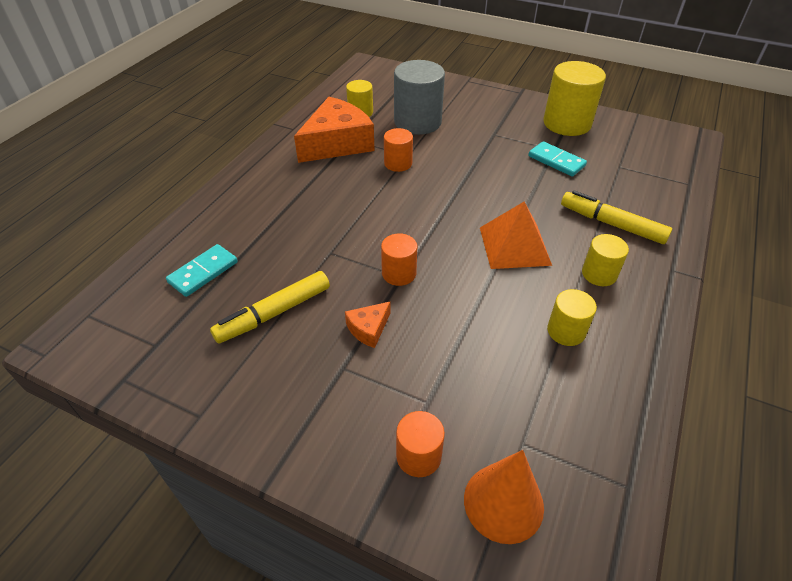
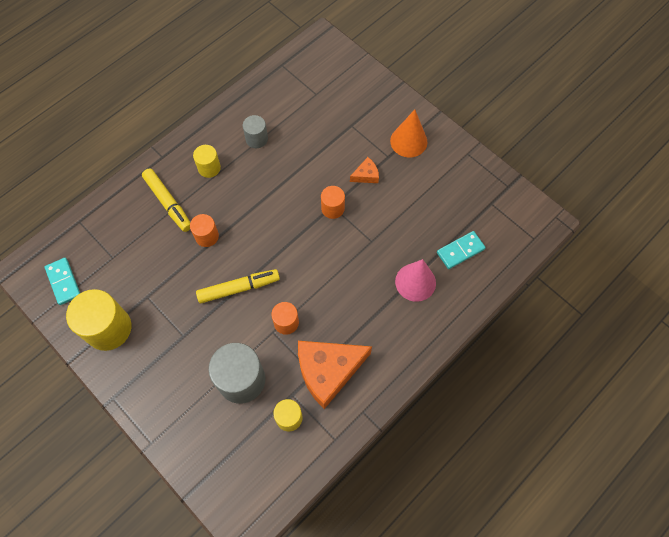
camera: 160 degrees left, 20 degrees up
(260, 227) = (415, 282): none -> pink cone
(274, 313) = (418, 203): yellow marker -> yellow marker (238, 288)
(418, 456) = (366, 103): orange cylinder -> orange cylinder (207, 236)
(503, 502) = (338, 75): orange cone -> orange cone (408, 141)
(514, 245) = (246, 206): orange pyramid -> none
(556, 161) = (156, 280): turquoise domino -> turquoise domino (63, 282)
(566, 331) = (256, 139): yellow cylinder -> grey cylinder

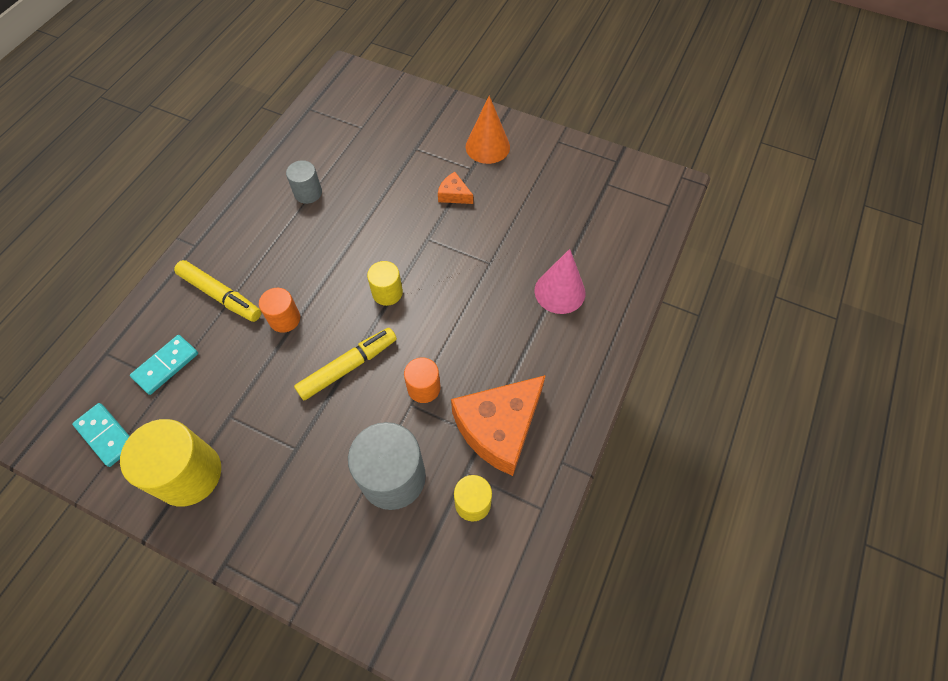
camera: 20 degrees left, 5 degrees down
(209, 168) = (260, 241): yellow cylinder -> yellow cylinder (387, 292)
(332, 208) = (429, 241): orange cylinder -> none
(366, 175) = (454, 194): orange cheese -> orange cheese turned 105 degrees counterclockwise
(460, 251) = (595, 242): turquoise domino -> turquoise domino (166, 365)

